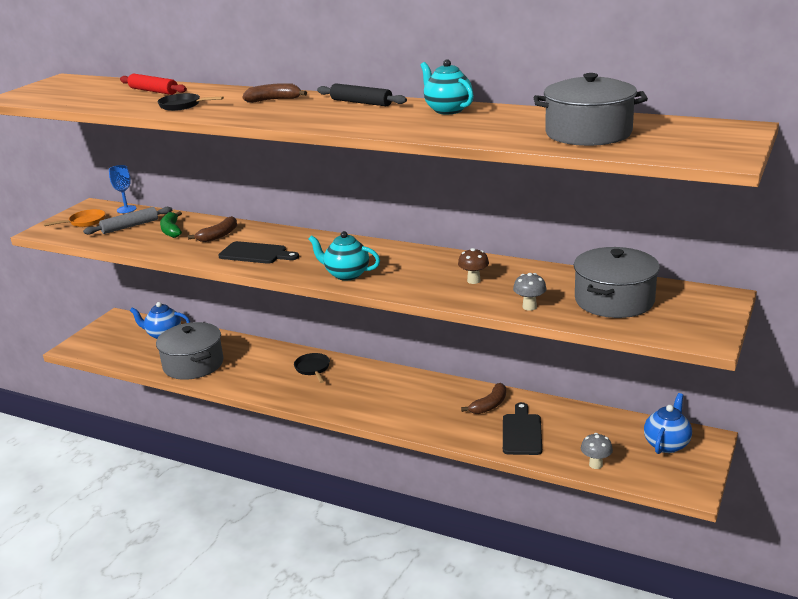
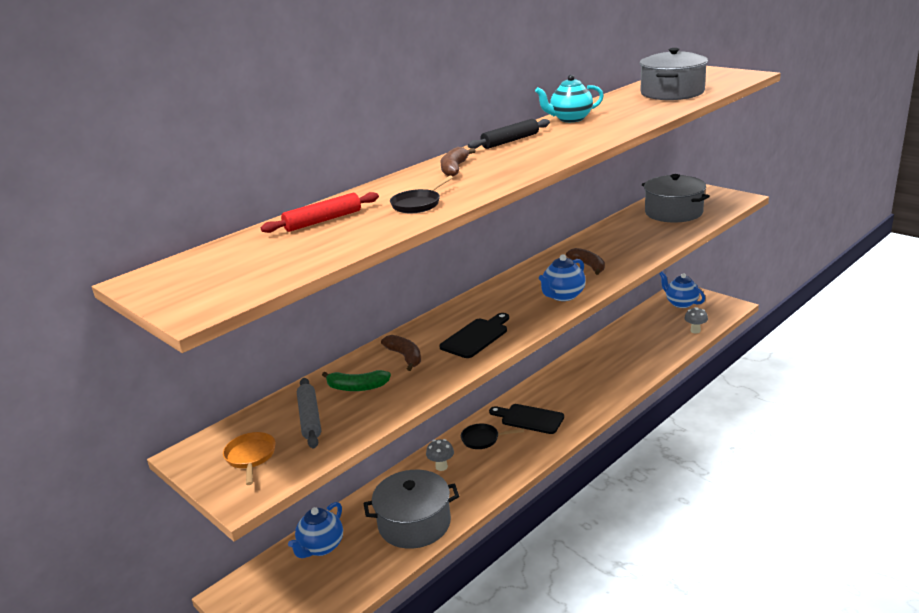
camera: 70 degrees left, 0 degrees up
(126, 209) = (242, 422): blue goblet -> none
(346, 274) = (563, 296): turquoise teapot -> blue teapot
(473, 281) = (612, 249): brown mushroom -> none
(489, 405) = (599, 358): brown banana -> brown banana (588, 266)
(521, 432) = (644, 351): black cutting board -> black cutting board (529, 419)
(529, 307) = (669, 237): grey mushroom -> grey mushroom (441, 467)

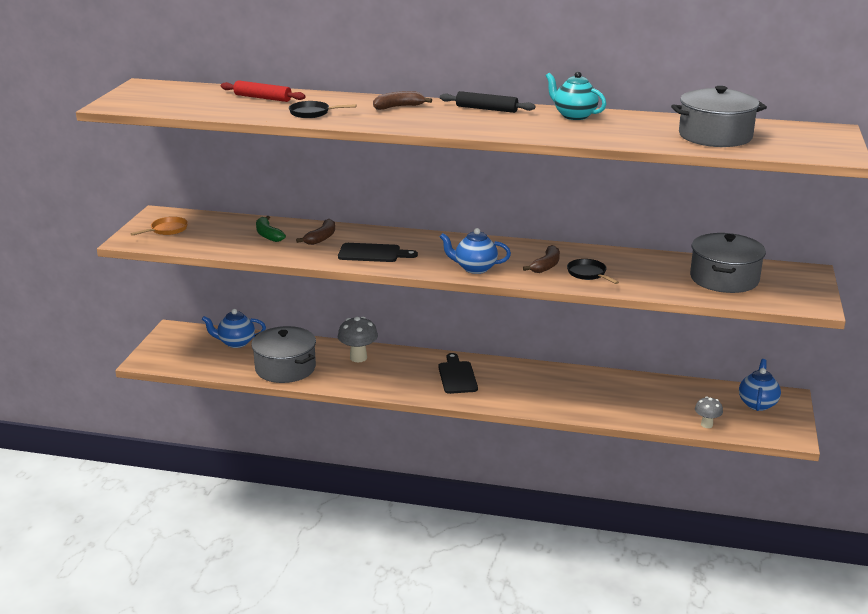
camera: 55 degrees right, 0 degrees up
(310, 418) = (220, 232): grey rolling pin -> none
(441, 467) = (358, 358): grey mushroom -> grey mushroom, size x1.61
(483, 439) = (409, 364): black pan -> black pan (588, 274)

